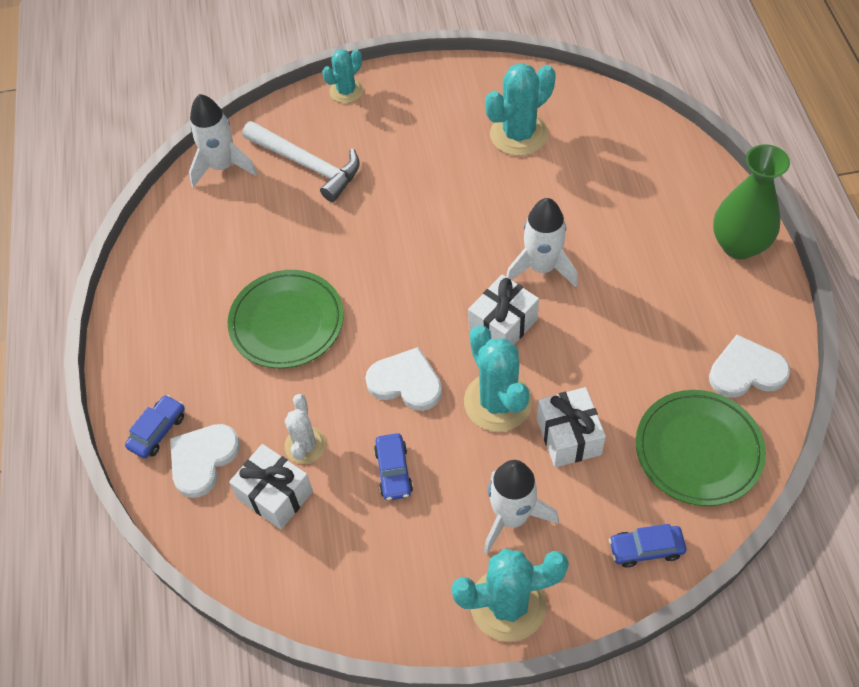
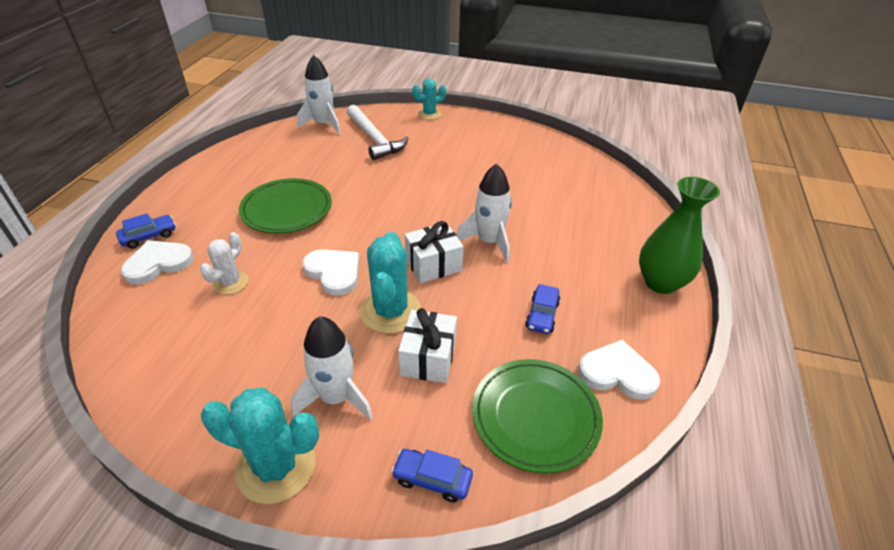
camera: 20 degrees right, 15 degrees down
(275, 495) = (180, 304): white gift -> none
(393, 471) = (275, 324): blue car -> blue car (542, 315)
(519, 134) = (526, 166): turquoise cactus -> none

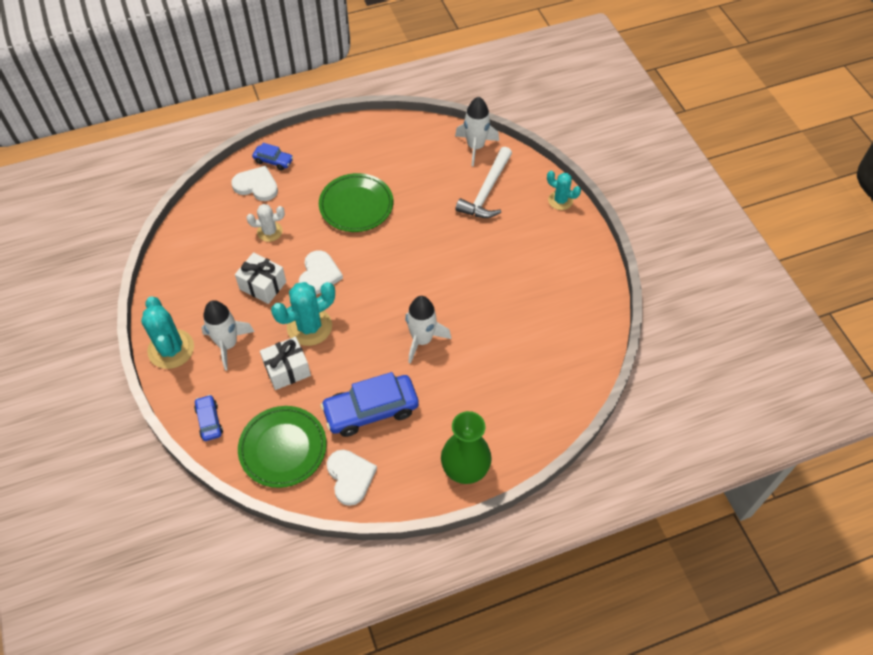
camera: 55 degrees right, 15 degrees up
(433, 265) = (370, 322): white gift -> white gift (263, 285)
(542, 315) = (371, 410): blue car -> blue car, size x1.97

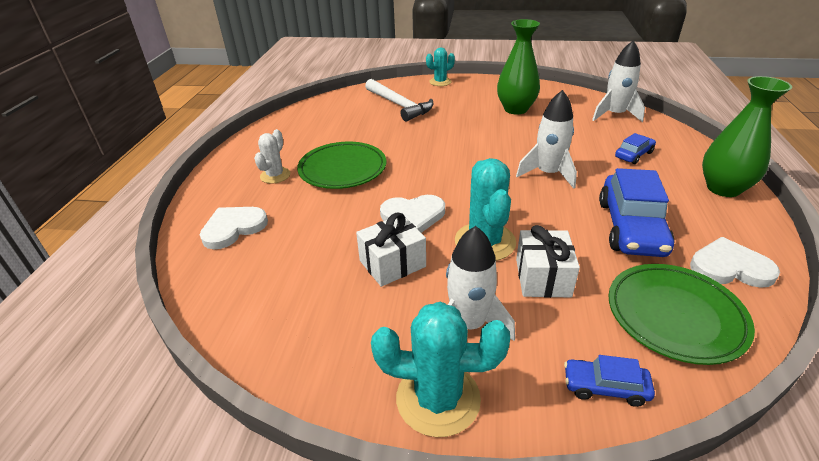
camera: 60 degrees left, 20 degrees down
(269, 231) = (314, 236): white cactus -> white cactus (275, 175)
(273, 161) = (214, 206): blue car -> blue car (633, 155)
(319, 275) = (413, 215): white heart -> white heart turned 135 degrees clockwise
(475, 147) = (346, 99): white rocket -> white rocket (614, 115)
(533, 282) = (515, 109): none -> green vase

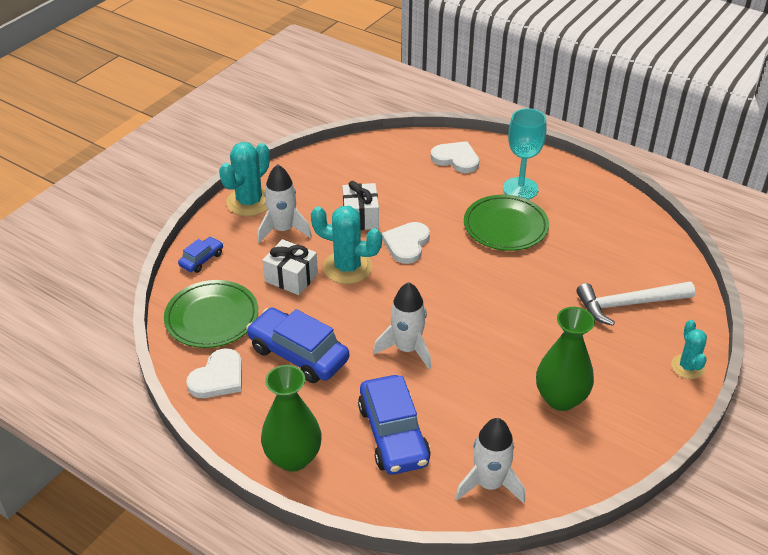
camera: 115 degrees right, 5 degrees up
(233, 228) = (456, 159): white heart -> white heart turned 45 degrees counterclockwise
(275, 175) = (520, 189): white cactus -> turquoise goblet
(633, 155) = (393, 434): blue car -> blue car, size x1.97

